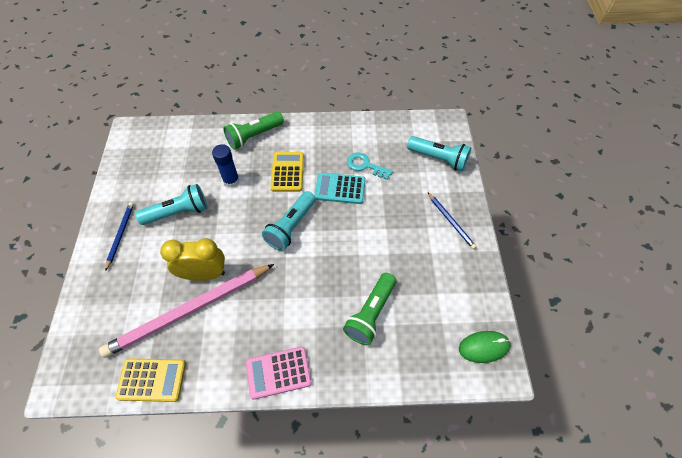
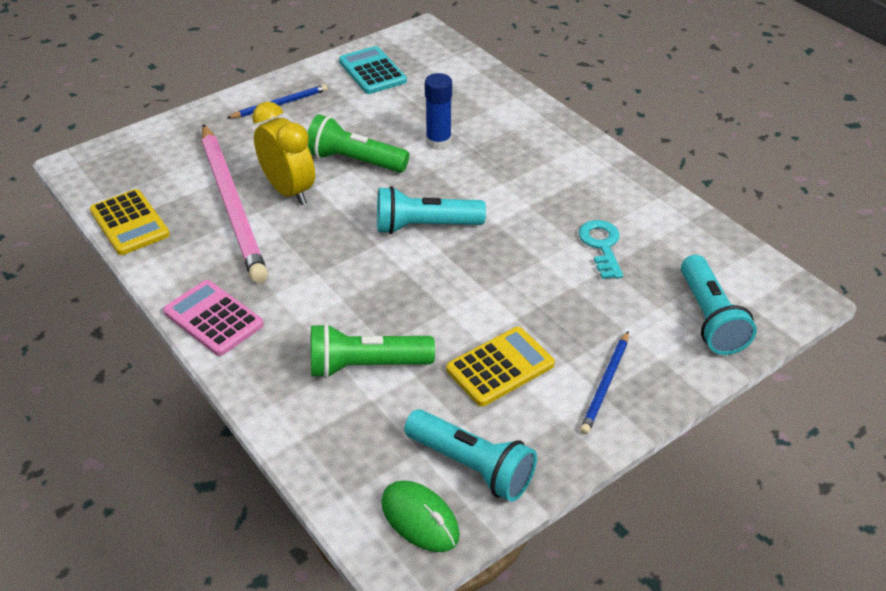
camera: 55 degrees right, 15 degrees down
(178, 212) = (350, 127): turquoise flashlight -> turquoise flashlight (472, 466)
(189, 311) = (232, 205): pink pencil -> pink pencil turned 135 degrees counterclockwise
(254, 136) = (528, 124): green flashlight -> green flashlight (354, 161)
(287, 172) = (505, 180): yellow calculator -> yellow calculator (500, 367)
(340, 189) = (533, 240): turquoise calculator -> turquoise calculator (372, 71)

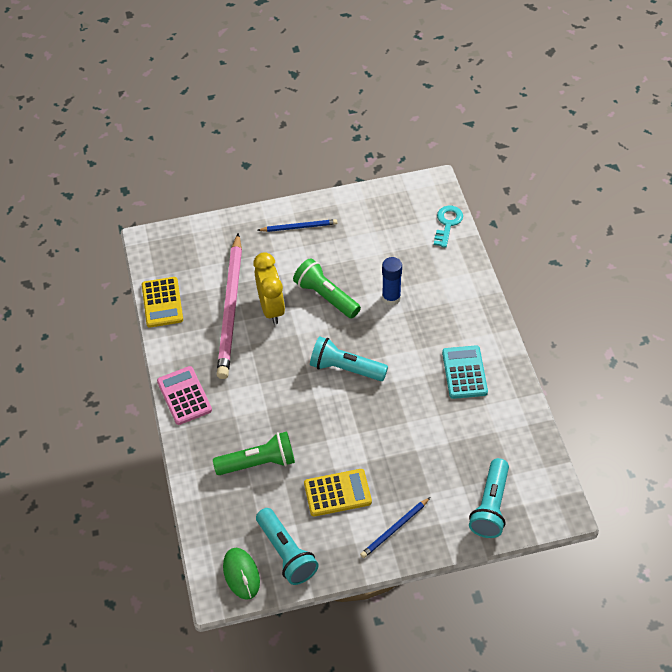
camera: 25 degrees right, 10 degrees up
(366, 366) = (258, 463): green flashlight -> green flashlight turned 150 degrees clockwise
(372, 71) = (377, 215): turquoise calculator -> turquoise calculator (464, 372)
(602, 246) = (454, 425): turquoise key -> turquoise key (447, 224)

